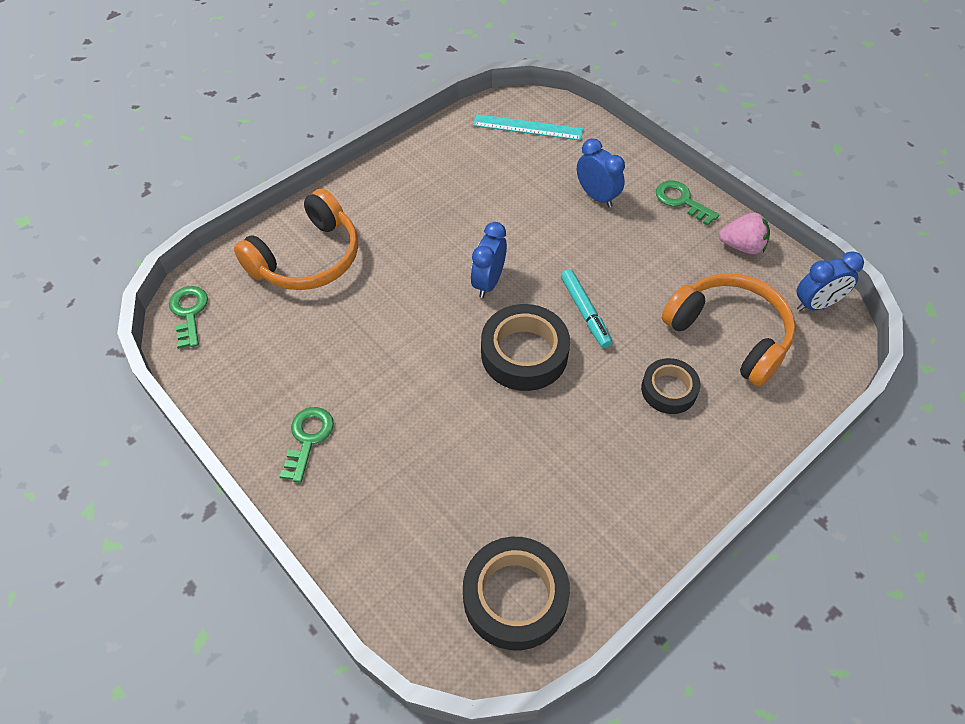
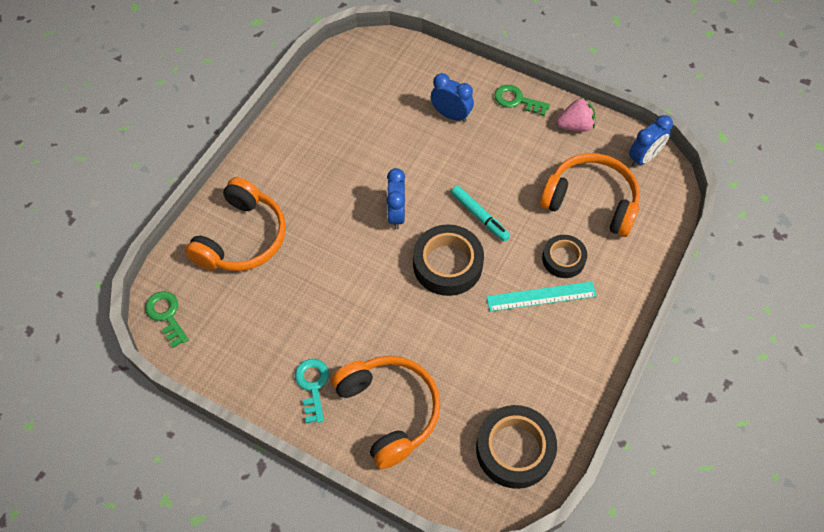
camera: 20 degrees left, 5 degrees up
(308, 439) = (312, 386): green key -> turquoise key
(382, 497) = (389, 411): none -> orange headphones
(527, 127) = (372, 68): turquoise ruler -> turquoise ruler (541, 296)

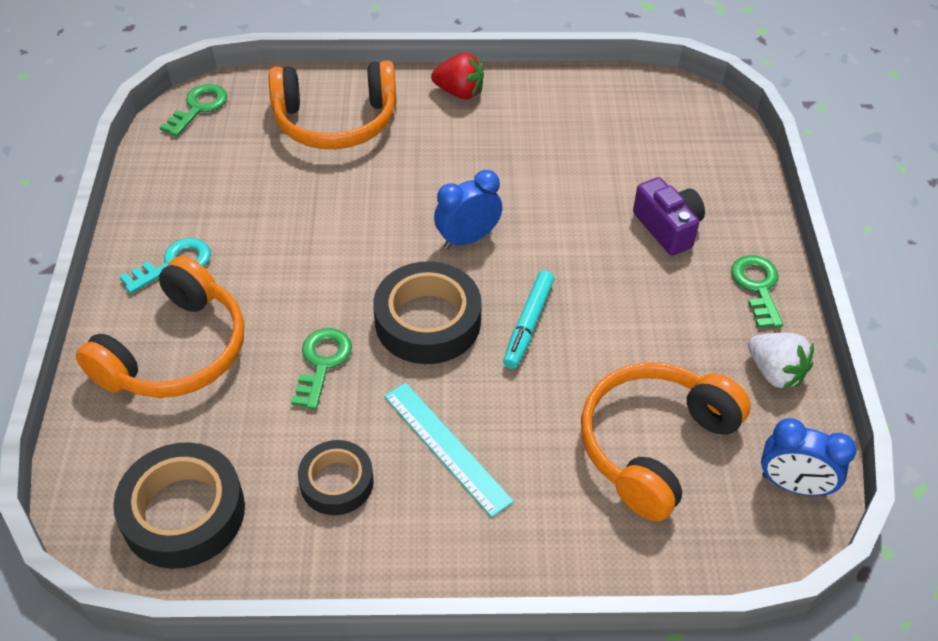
camera: 60 degrees right, 10 degrees down
(266, 157) = (459, 92): none -> red strawberry
(446, 333) = (322, 363): none -> green key
(451, 115) = (668, 228): blue clock -> purple camera
(563, 259) = (528, 450): black tape -> black tape (337, 482)
(575, 126) = (775, 372): pink strawberry -> white strawberry
(591, 201) = (654, 445): orange headphones -> orange headphones turned 135 degrees counterclockwise

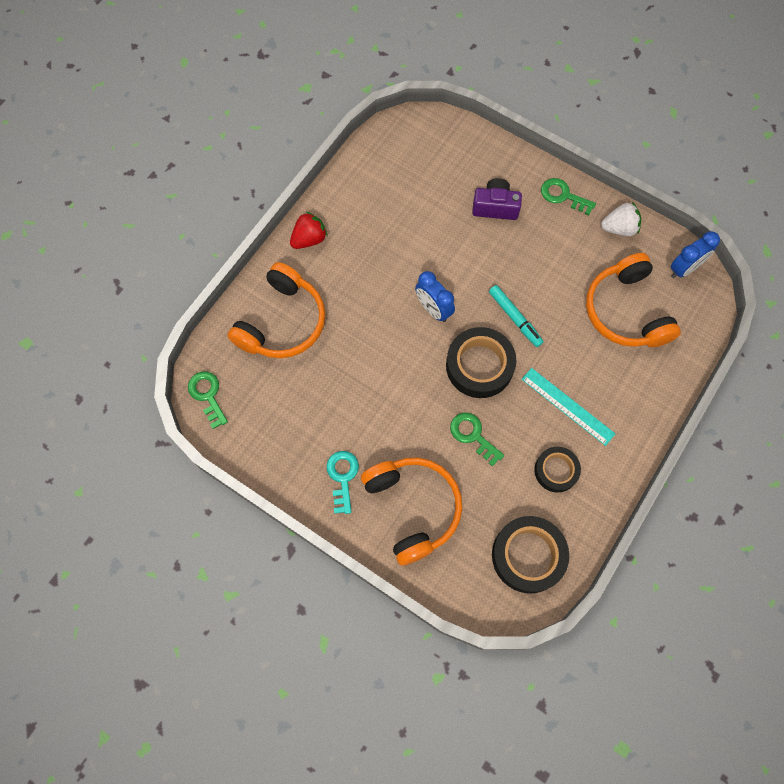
camera: 55 degrees left, 20 degrees up
(446, 447) = (567, 406): turquoise ruler -> turquoise ruler turned 45 degrees clockwise
(467, 238) = (433, 309): blue clock -> blue clock turned 45 degrees counterclockwise

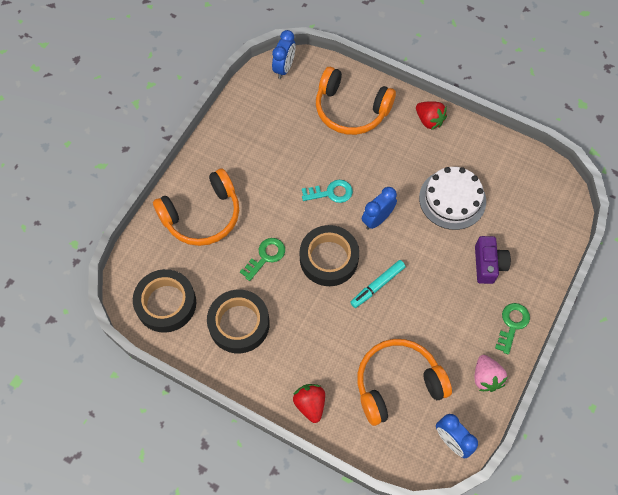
camera: 85 degrees right, 5 degrees down
(207, 395) = (284, 68): green key -> blue clock
(342, 477) = (225, 164): turquoise key -> turquoise key (331, 193)
(414, 230) = (452, 199): none -> white cake
(556, 470) = (239, 324): black tape -> black tape, size x1.62
(567, 406) = (298, 332): turquoise ruler -> none
(619, 228) = (486, 377): white strawberry -> pink strawberry
(649, 400) = (310, 404): none -> red strawberry

